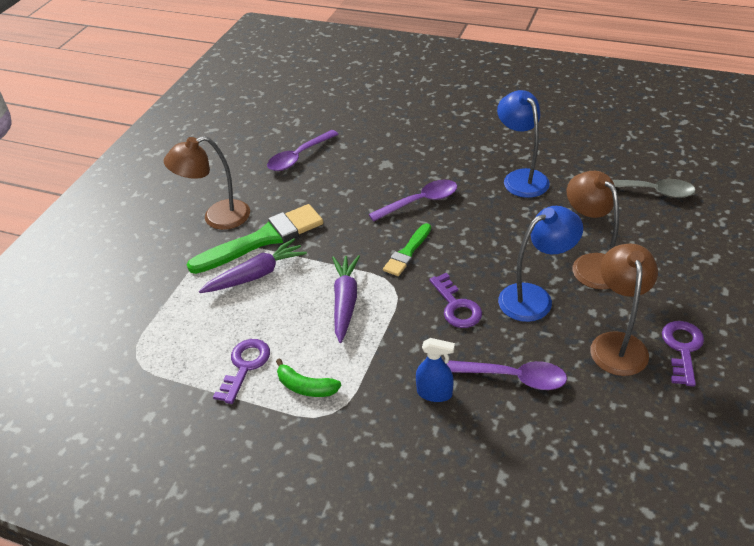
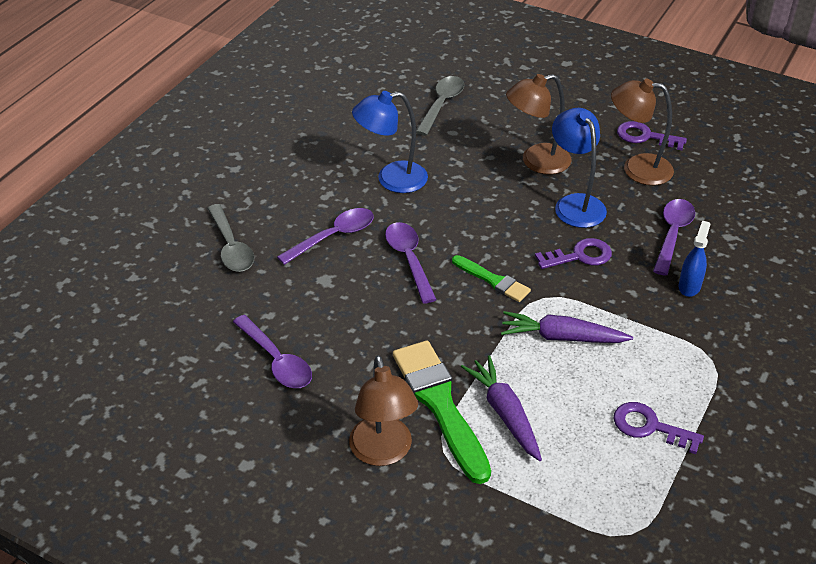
camera: 85 degrees left, 0 degrees up
(306, 387) = (680, 377): green banana -> none
(409, 116) = (231, 247): none -> grey spoon
(436, 159) = (333, 236): none -> purple spoon

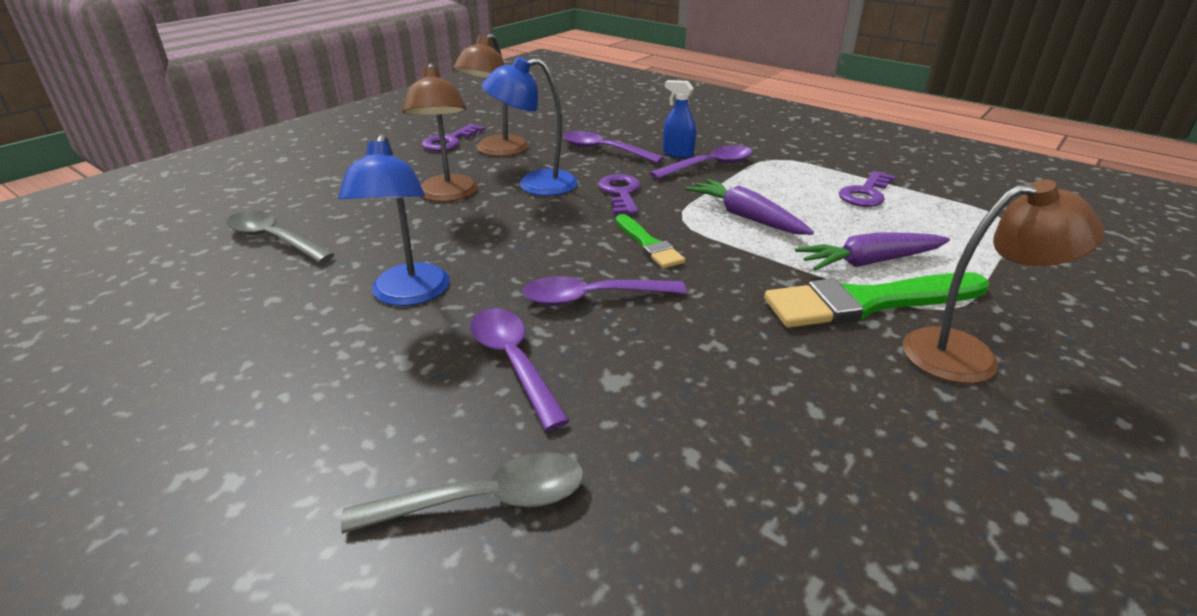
camera: 80 degrees left, 10 degrees down
(276, 360) = (806, 451): purple spoon -> purple spoon (709, 166)
(492, 280) = (648, 244): green brush -> green brush turned 105 degrees clockwise
(562, 337) = (746, 217): purple carrot -> purple carrot turned 120 degrees clockwise

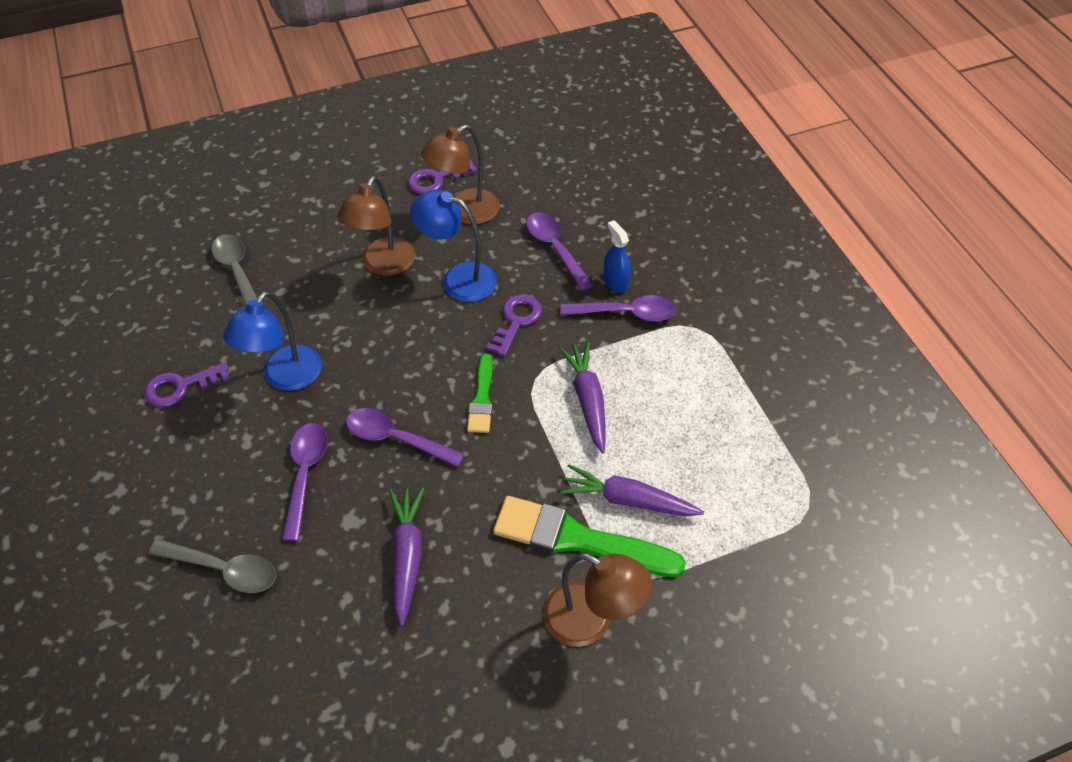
camera: 30 degrees right, 20 degrees up
(717, 383) = (407, 556): none -> purple carrot
(865, 193) = (724, 416): purple key -> purple key (181, 387)

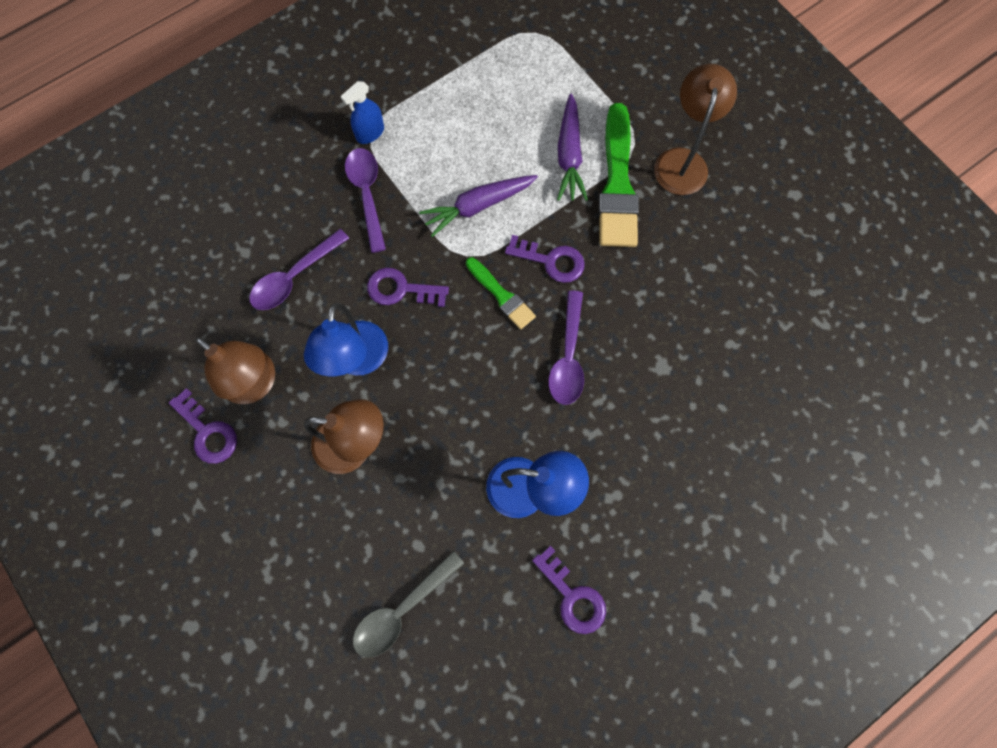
camera: 105 degrees left, 20 degrees up
(223, 569) = (744, 457): grey spoon -> none
(305, 475) = (631, 424): purple spoon -> none
(407, 556) = (677, 309): purple carrot -> none
(482, 398) = (501, 295): green brush -> green brush turned 60 degrees clockwise
(505, 450) = (551, 261): none -> purple key
(615, 282) = (328, 211): blue spray bottle -> blue spray bottle (370, 133)

